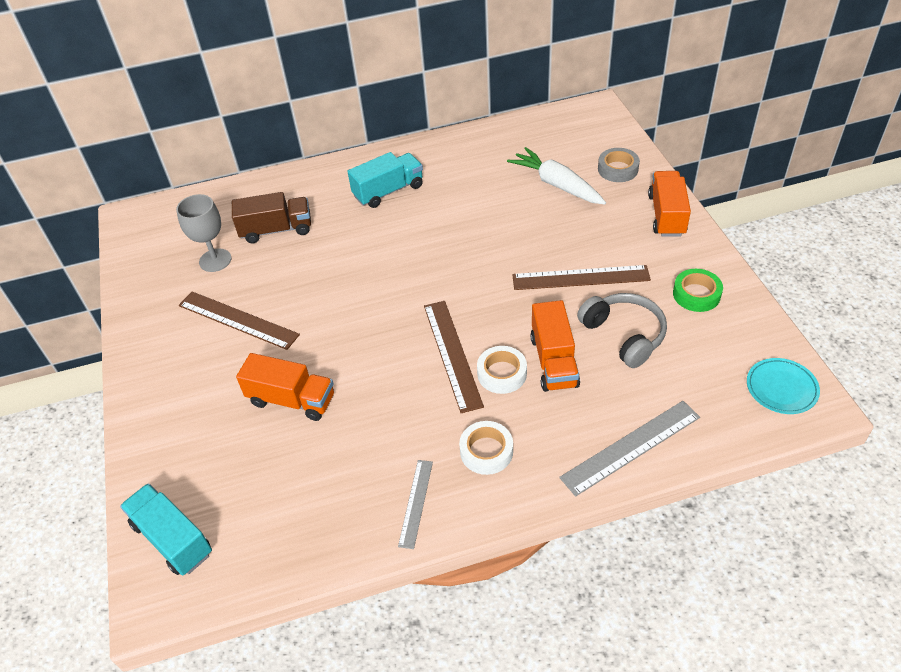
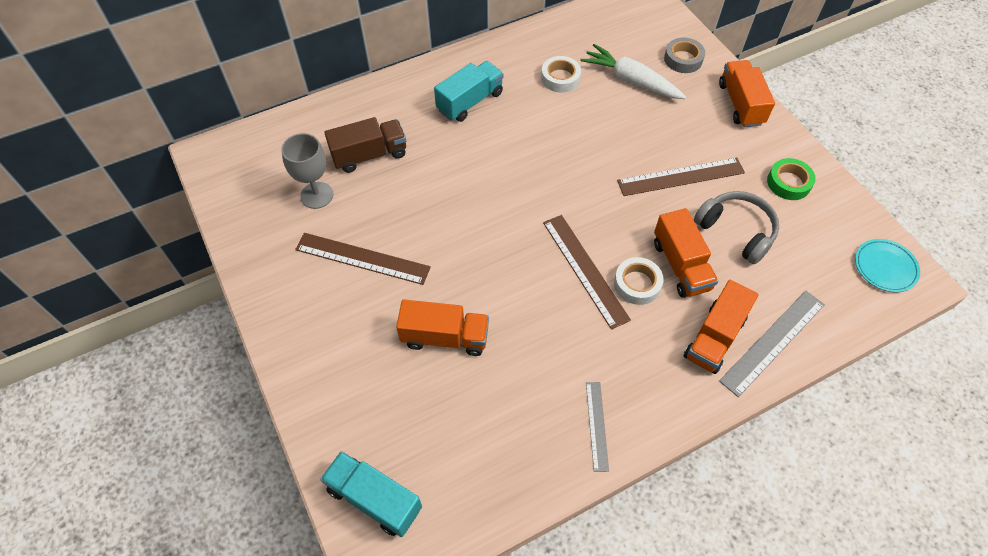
camera: 15 degrees left, 10 degrees up
(486, 451) = (646, 364): white tape -> white tape (560, 78)
(568, 435) = (714, 337): none -> orange truck

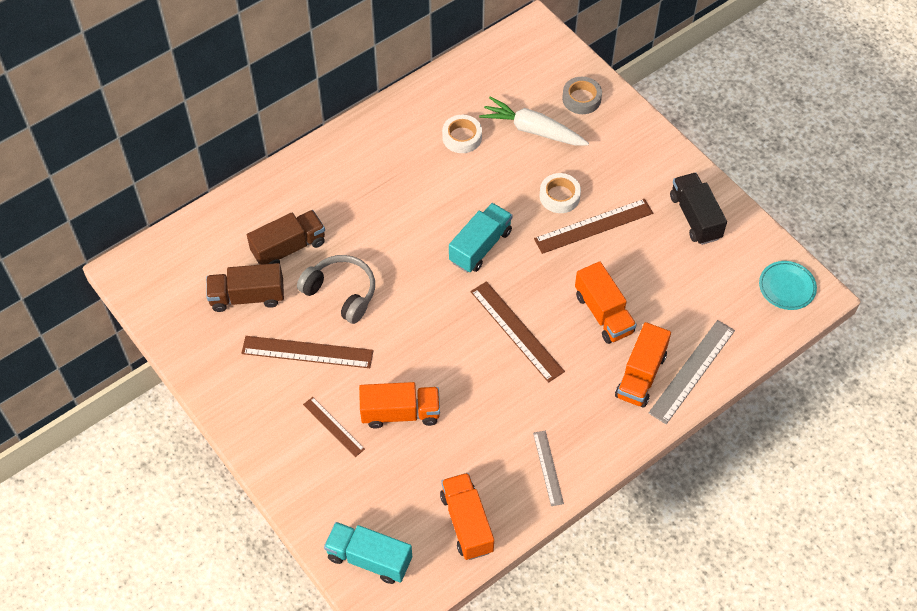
camera: 10 degrees left, 0 degrees up
(317, 195) = (247, 297): grey goblet -> brown truck
(370, 340) = (333, 426): none -> brown ruler
(470, 102) = (376, 176): turquoise truck -> turquoise truck (480, 246)
(637, 284) = (566, 337): white tape -> white tape (559, 196)
(736, 231) = (650, 273): grey headphones -> grey headphones (341, 293)
(740, 104) = (643, 141): orange truck -> orange truck (467, 523)
(788, 183) = (695, 217): green tape -> black truck

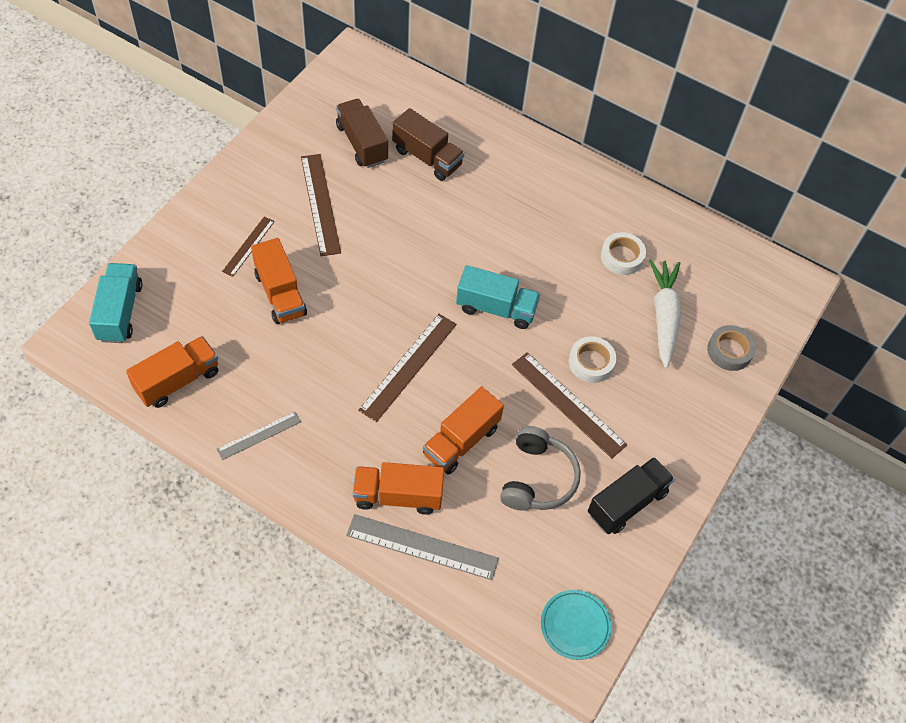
camera: 65 degrees right, 0 degrees up
(341, 293) = (394, 211): grey headphones -> grey headphones (537, 478)

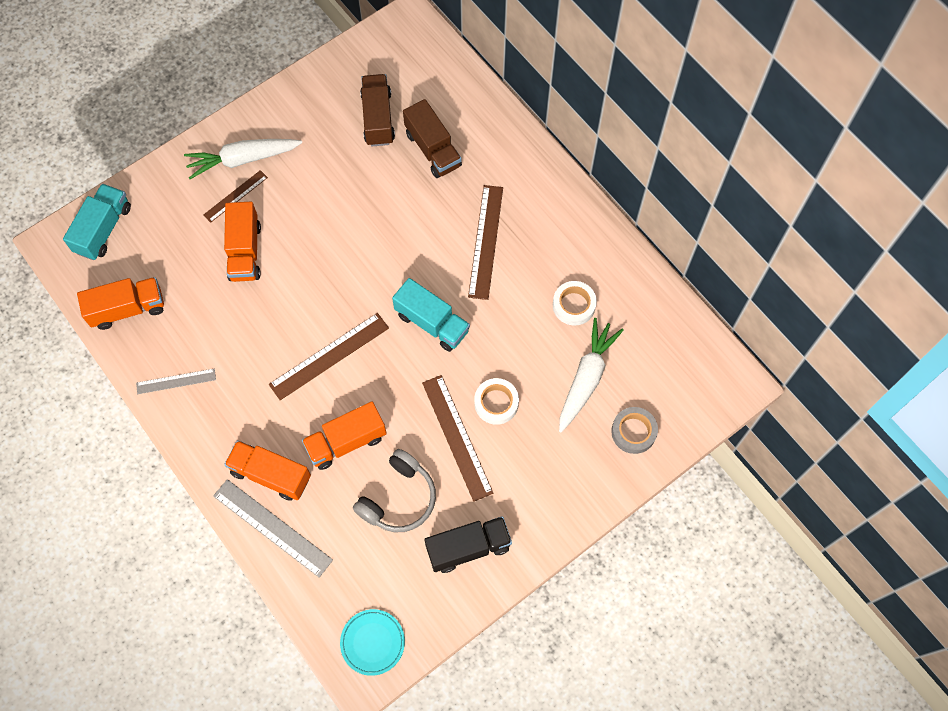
camera: 25 degrees right, 10 degrees up
(242, 211) = (243, 159): none -> white carrot
(320, 204) = (315, 171): brown ruler -> brown ruler (486, 241)

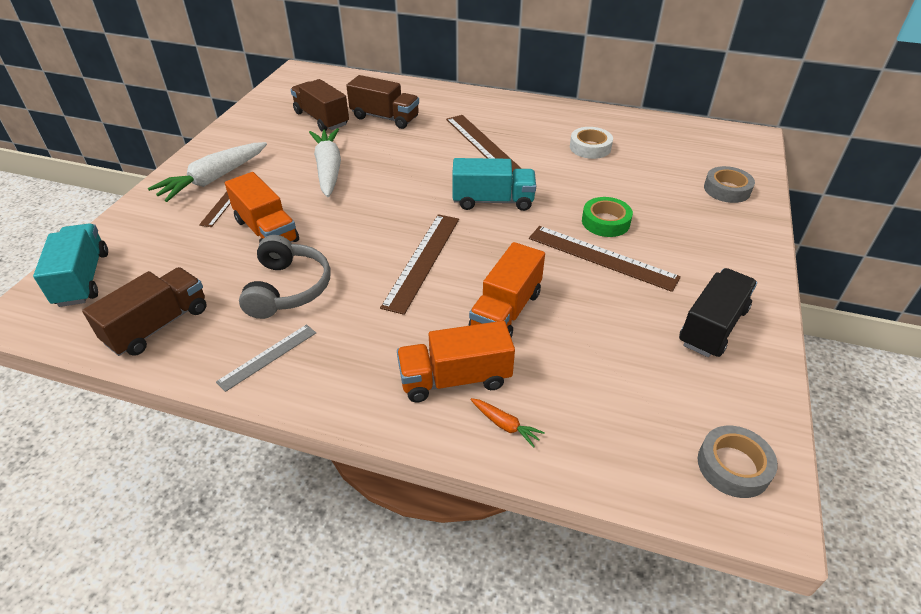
camera: 35 degrees left, 25 degrees down
(128, 309) = (158, 325): orange truck -> brown truck
(272, 527) = (505, 425): grey ruler -> orange carrot
(372, 642) = (733, 466): turquoise plate -> grey tape
(398, 498) = (605, 326): grey headphones -> grey headphones (287, 288)
(496, 403) = (605, 222): white tape -> green tape
(586, 378) = (652, 178): white carrot -> white carrot (328, 169)

